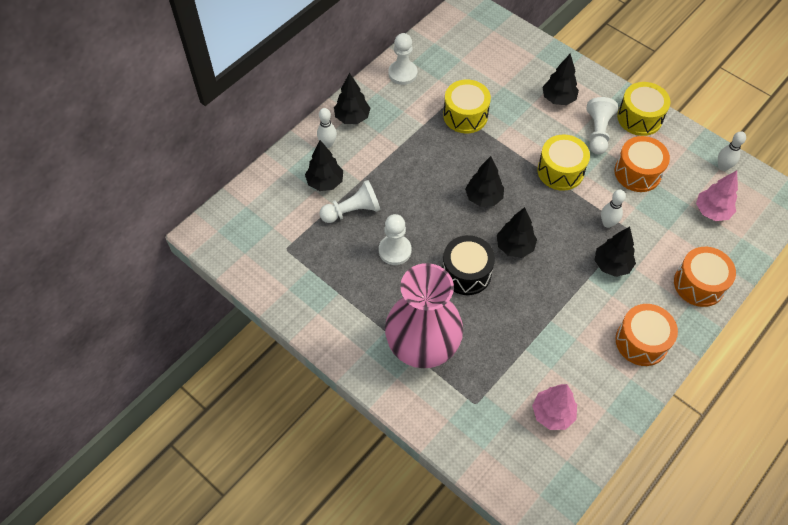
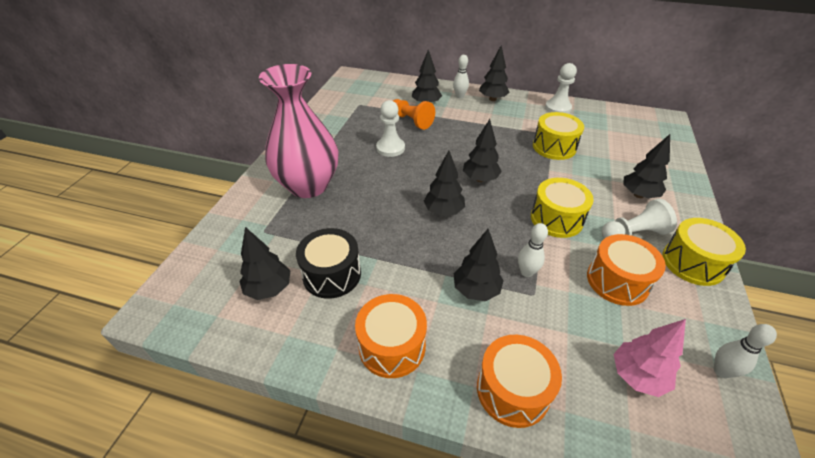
camera: 65 degrees right, 15 degrees down
(352, 211) = (411, 121): white pawn -> orange pawn
(466, 273) = (395, 190): black drum -> black drum (332, 274)
(552, 414) = (269, 289): pink tree -> black tree

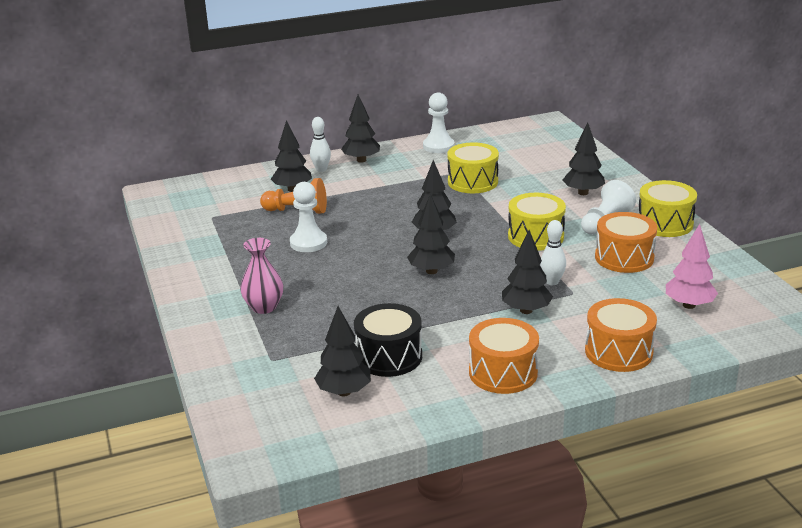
camera: 35 degrees left, 15 degrees down
(308, 185) = (264, 307): pink vase -> pink vase, size x0.48
(721, 371) = (735, 278): white bowling pin -> none

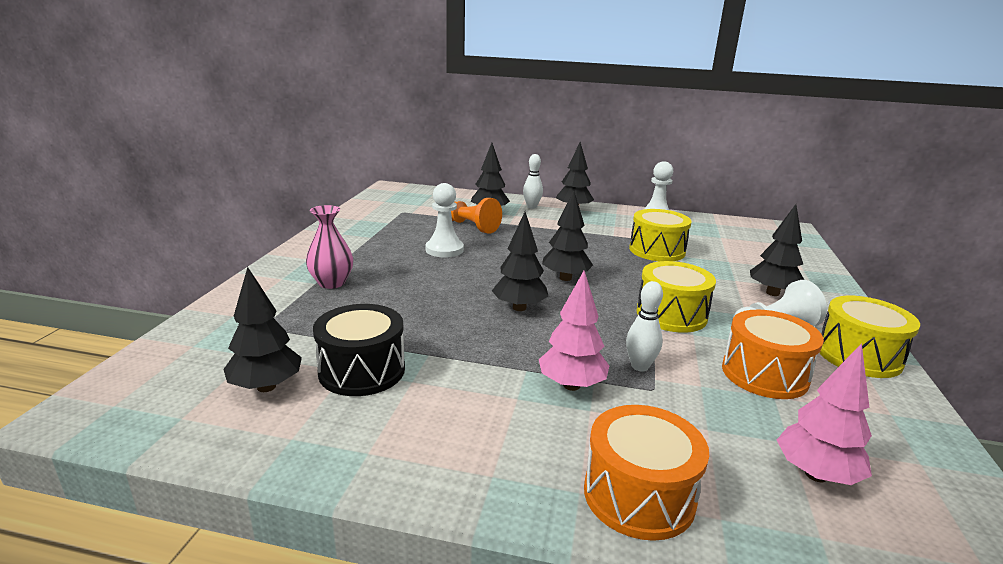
camera: 30 degrees right, 5 degrees down
(503, 372) = (452, 448): orange drum -> none
(526, 310) = (571, 385): black tree -> pink tree

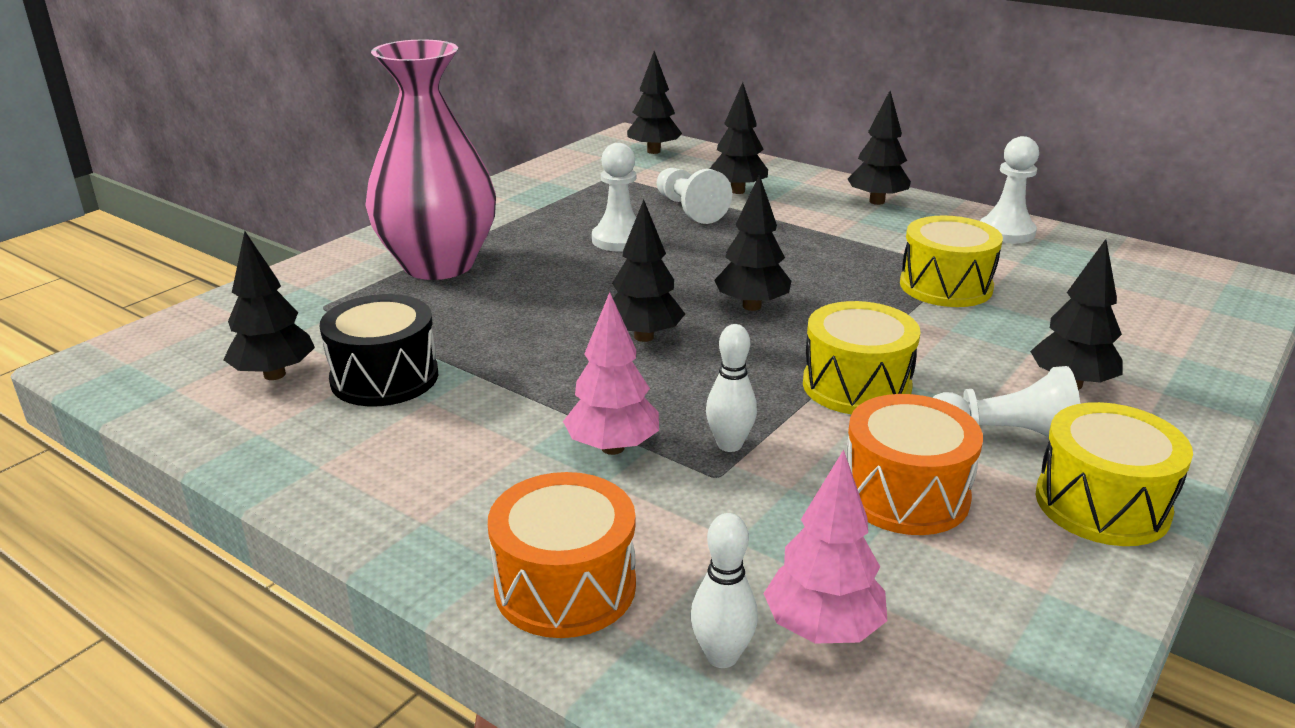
camera: 25 degrees right, 5 degrees up
(331, 283) = (438, 265): pink vase -> pink vase, size x2.07
(415, 195) = (653, 151): none -> black tree
(471, 226) = (689, 210): orange pawn -> white pawn
(532, 207) = (813, 189): white bowling pin -> white bowling pin (722, 656)

